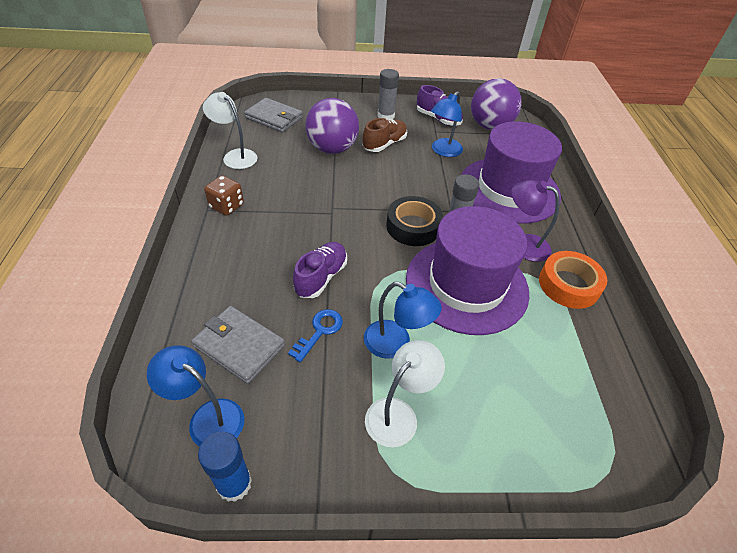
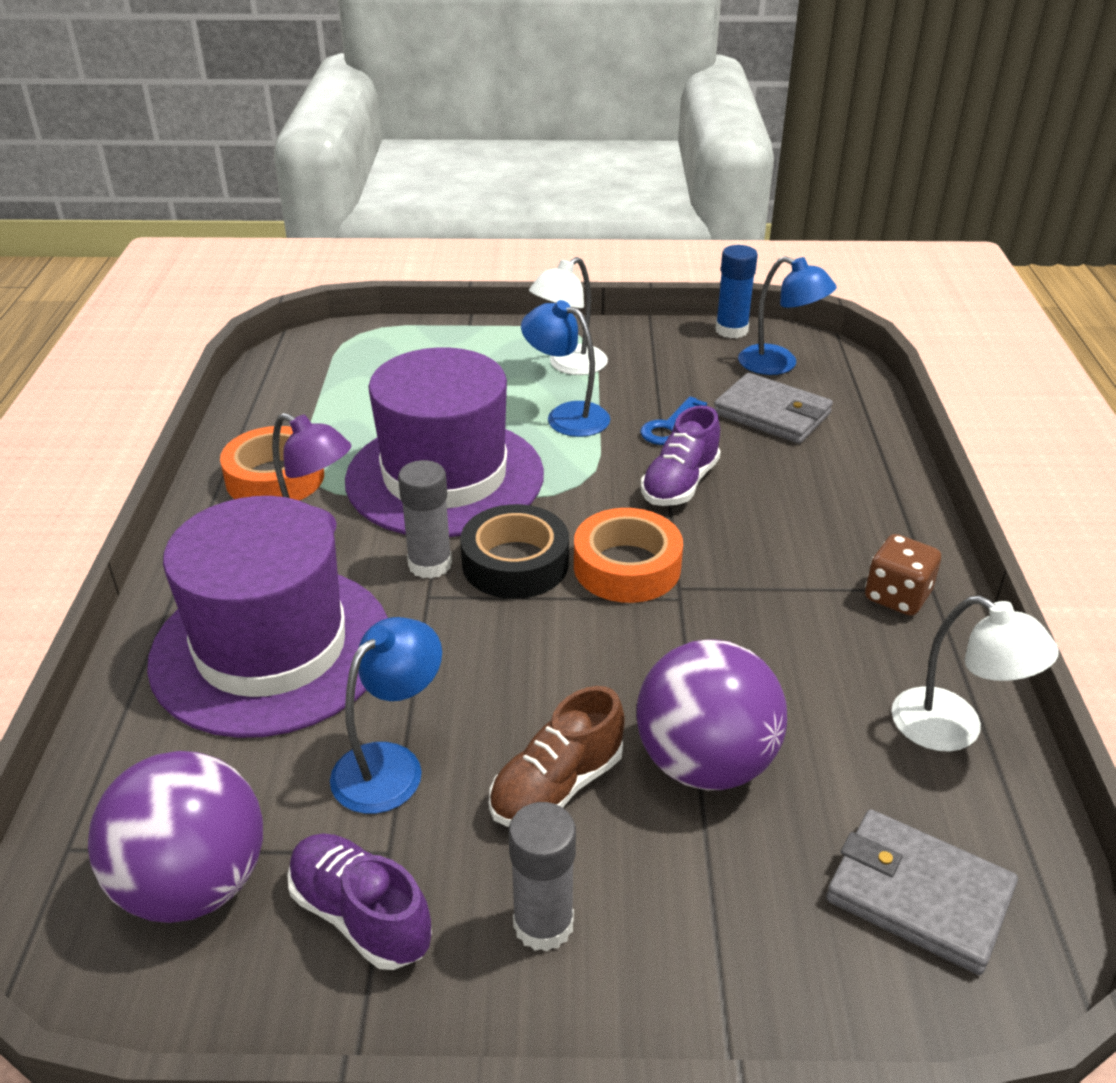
camera: 175 degrees left, 10 degrees down
(356, 224) = (627, 567): none -> orange tape

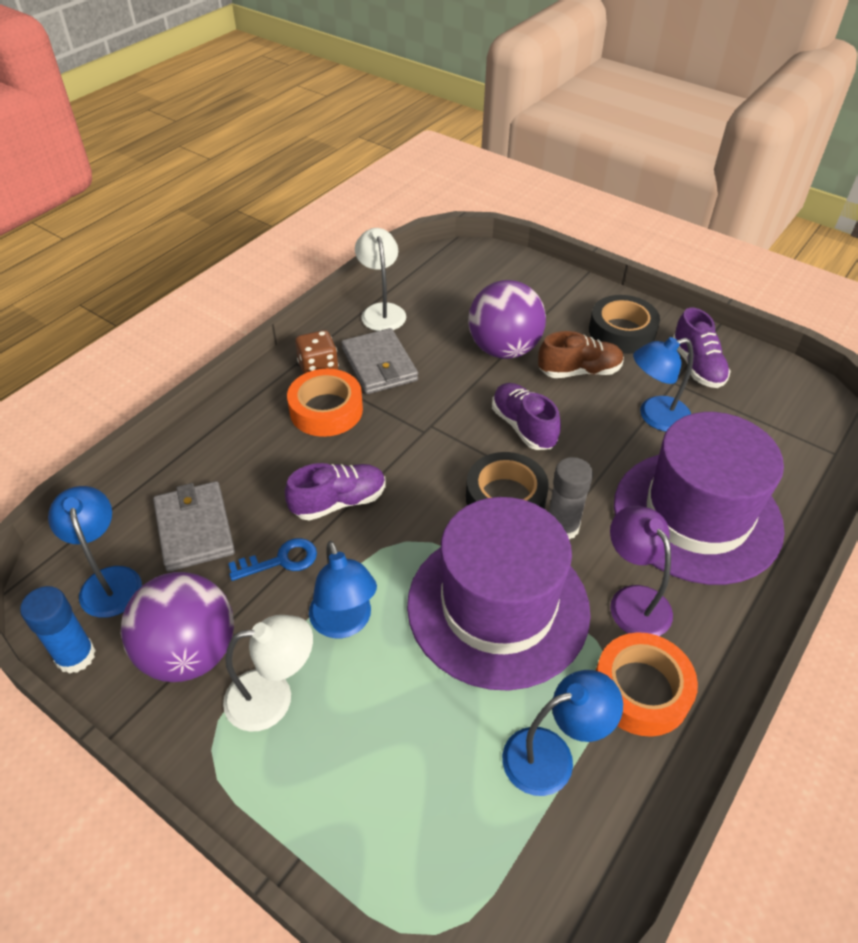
camera: 145 degrees left, 10 degrees up
(194, 884) = (771, 410): purple ball -> purple ball (189, 653)
(332, 418) = (552, 755): none -> blue lamp
(543, 924) = (622, 332): grey glue stick -> black tape
(566, 653) = (523, 426): none -> purple shoe
(627, 567) = (439, 459): orange tape -> orange tape (326, 410)
(918, 895) = (471, 279): grey wallet -> grey wallet (379, 365)

